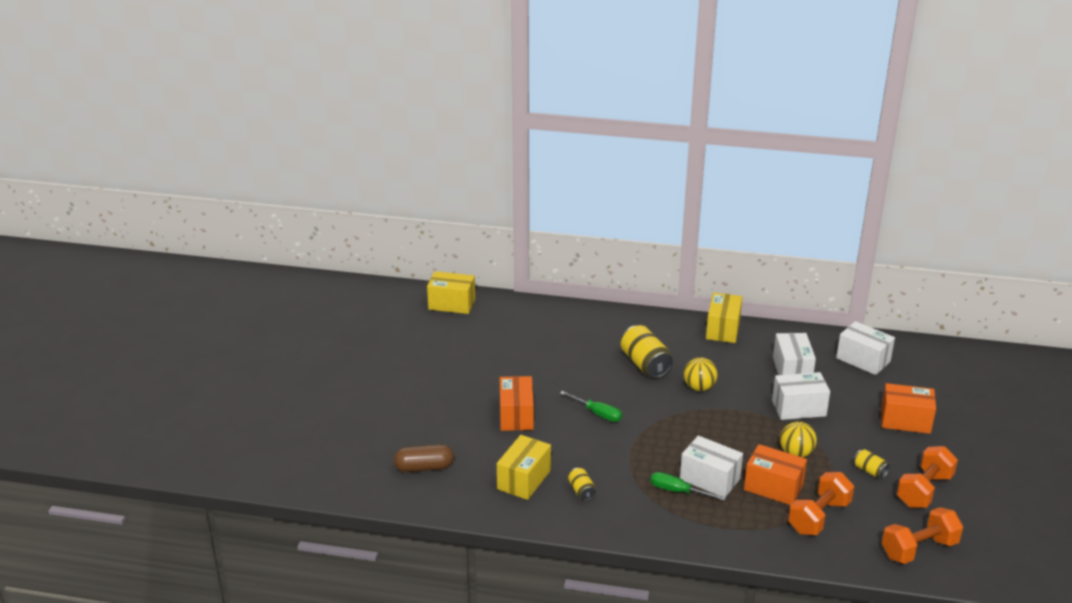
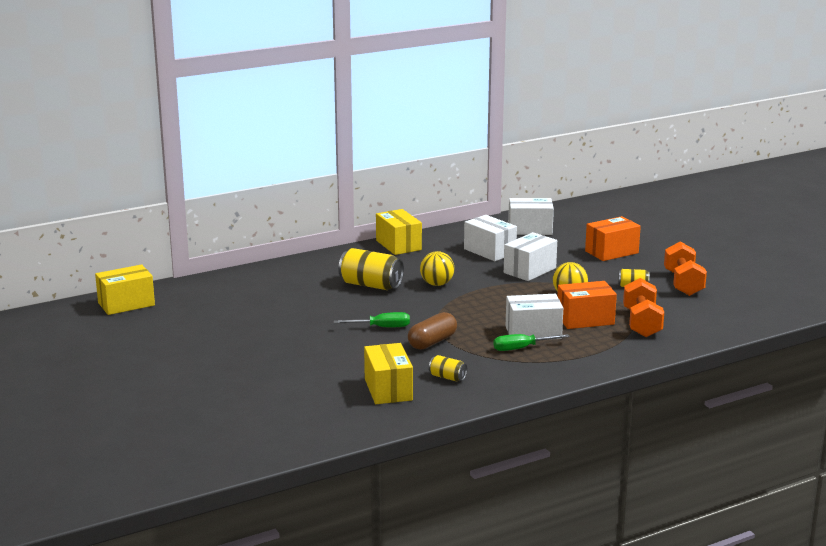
camera: 40 degrees left, 10 degrees down
(424, 467) = (285, 417): brown capsule -> brown capsule (432, 342)
(516, 415) = (313, 353): orange box -> none
(919, 549) = (730, 314): orange dumbbell -> none

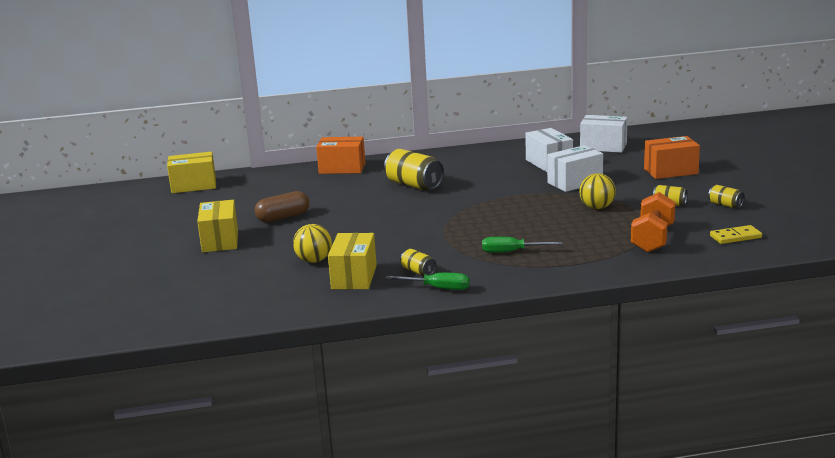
camera: 20 degrees right, 0 degrees up
(381, 327) = (393, 222): green screwdriver -> green screwdriver (438, 288)
(398, 245) = (467, 153): yellow box -> yellow box (220, 241)
(432, 342) = (430, 239): brown capsule -> brown capsule (283, 217)
(437, 284) = (475, 188): yellow ball -> yellow ball (314, 260)
(533, 332) = (534, 238): white box -> none
(585, 320) = (596, 231): orange box -> orange box (342, 168)
(683, 283) = (725, 205): orange dumbbell -> yellow can
(712, 315) = (735, 237): none -> yellow domino

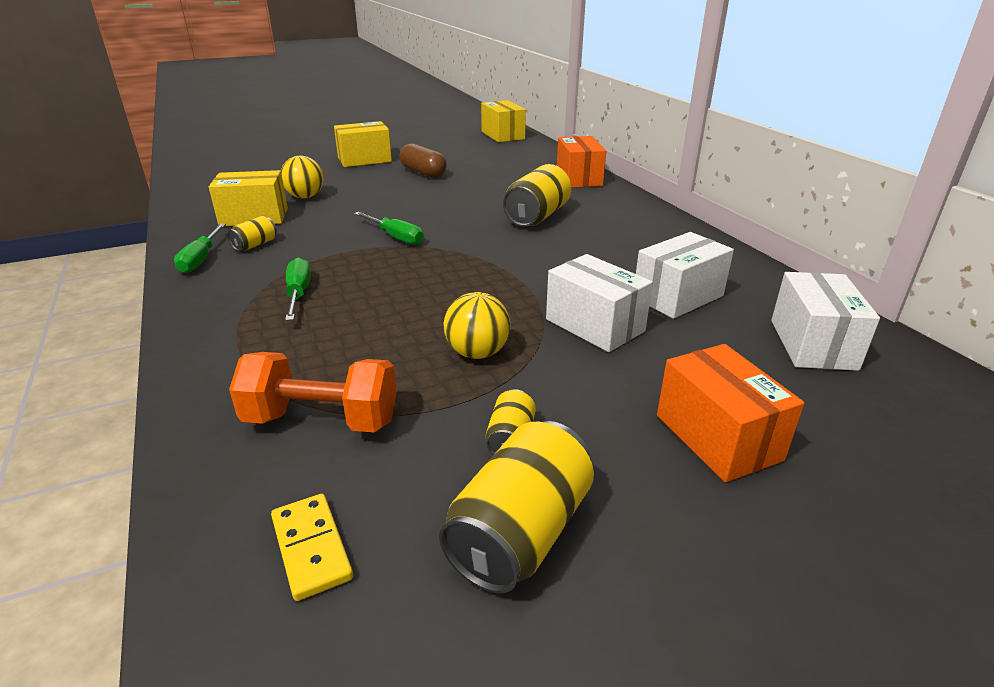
camera: 75 degrees right, 10 degrees up
(429, 226) = (396, 237): none -> green screwdriver
(725, 205) = (520, 532): yellow can -> yellow can, size x1.96

